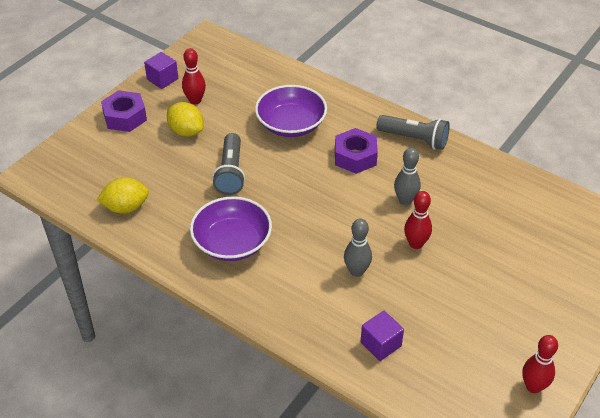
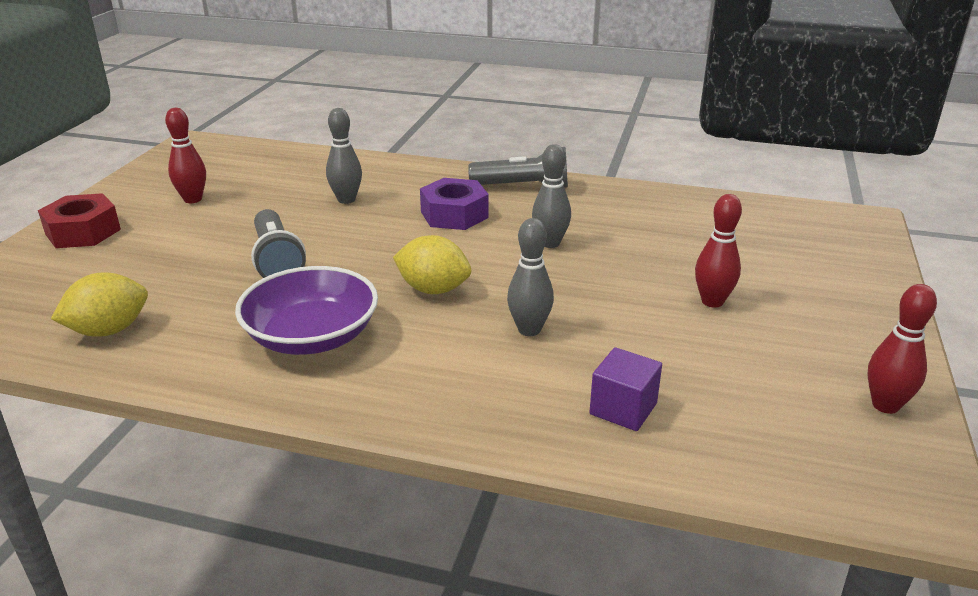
camera: 20 degrees left, 15 degrees down
(125, 117) = (83, 232): purple nut -> red nut
(162, 79) = (135, 187): purple cube -> none
(186, 131) = (189, 230): yellow lemon -> yellow lemon (433, 289)
(291, 124) = (346, 200): purple bowl -> grey bowling pin
(416, 244) = (595, 283): red bowling pin -> red bowling pin (712, 301)

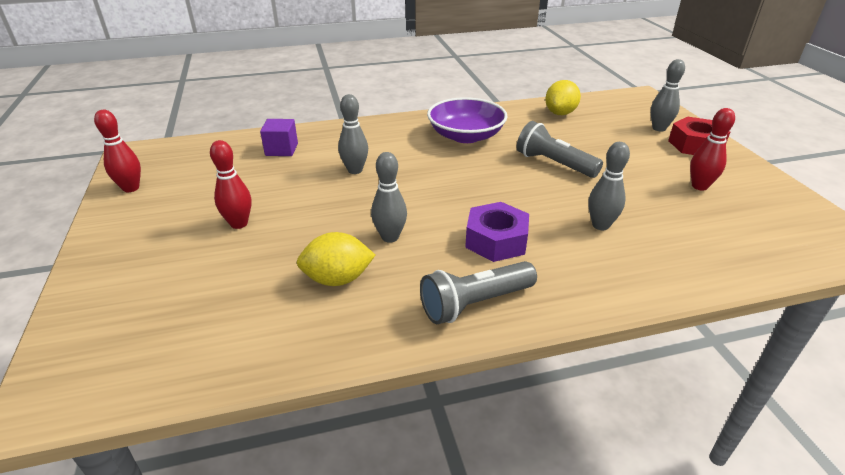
camera: 150 degrees right, 5 degrees up
(59, 262) = (659, 128): none -> grey bowling pin
(433, 289) = (435, 175): yellow lemon -> yellow lemon (337, 279)

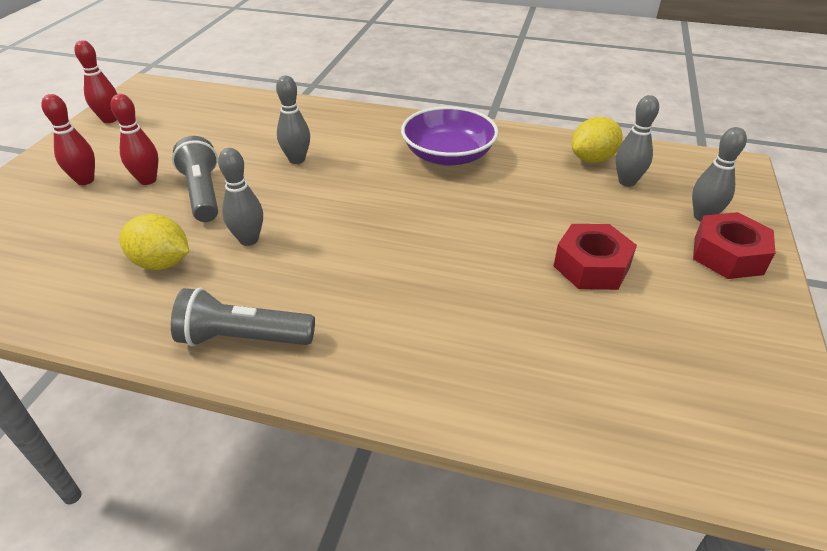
camera: 30 degrees right, 5 degrees up
(281, 149) = (258, 118): purple cube -> none
(496, 240) = (340, 282): purple nut -> none
(554, 164) = (506, 219): grey flashlight -> grey flashlight (203, 193)
(600, 225) = (470, 310): grey bowling pin -> grey bowling pin (627, 182)
(636, 175) = (591, 266): none -> red nut
(699, 186) = (660, 311): red bowling pin -> red bowling pin (85, 180)

